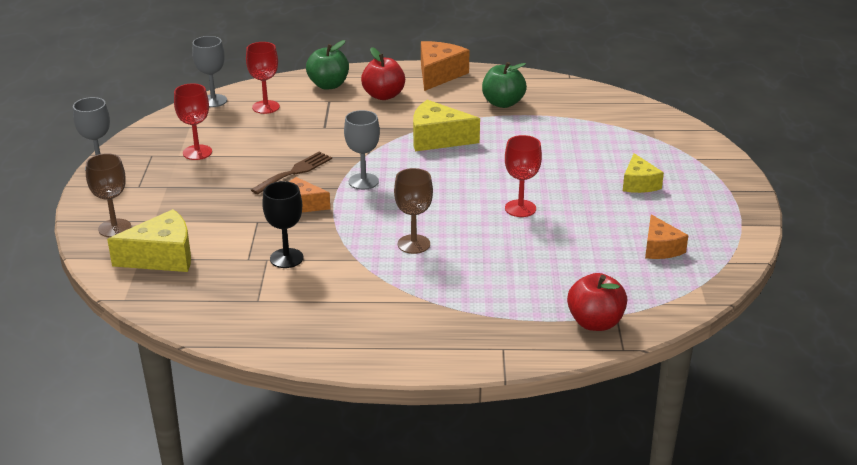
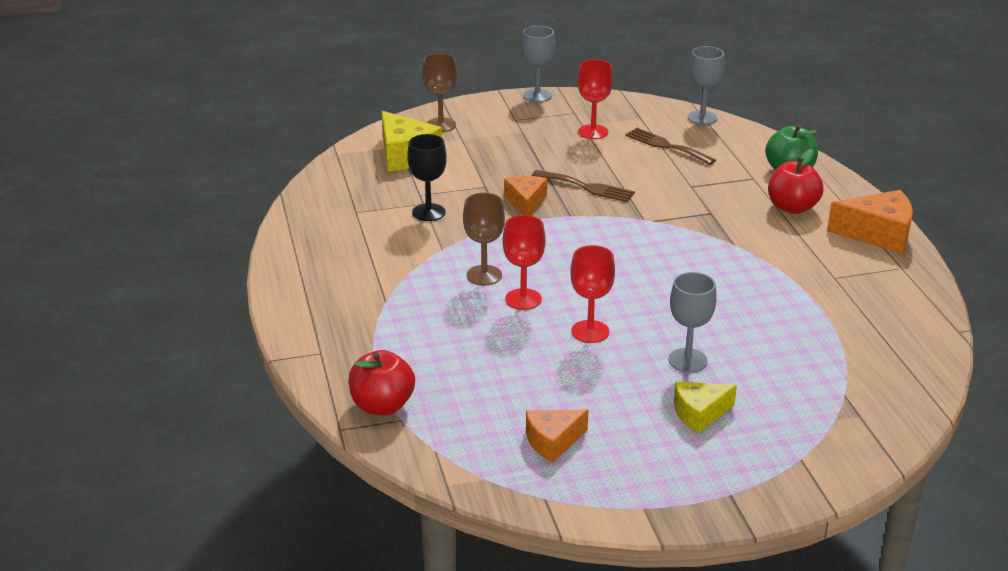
camera: 75 degrees right, 0 degrees up
(250, 125) = (666, 146): none -> brown fork
(266, 107) = (710, 146): red goblet -> red goblet (523, 299)
(363, 181) = (591, 227): grey goblet -> grey goblet (687, 360)
(437, 139) = (714, 257): yellow cheese -> none
(503, 103) = (839, 289): green apple -> none

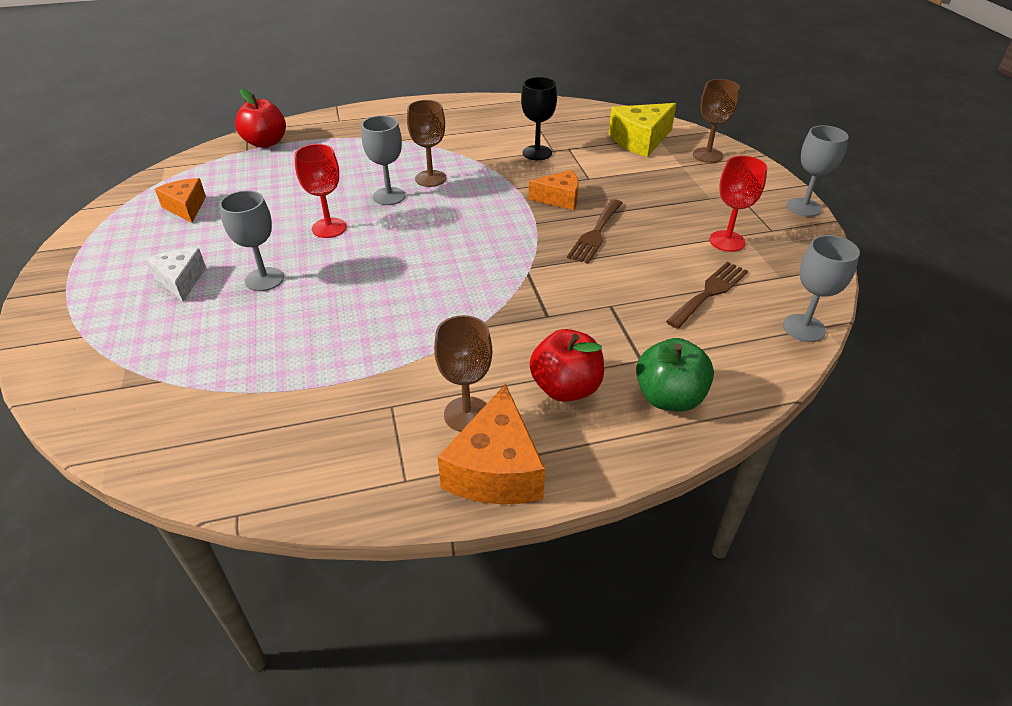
camera: 90 degrees right, 10 degrees up
(523, 299) = (389, 196): red goblet -> grey goblet
(699, 414) = (181, 280): yellow cheese -> white cheese
(832, 246) = (467, 414): none -> brown goblet

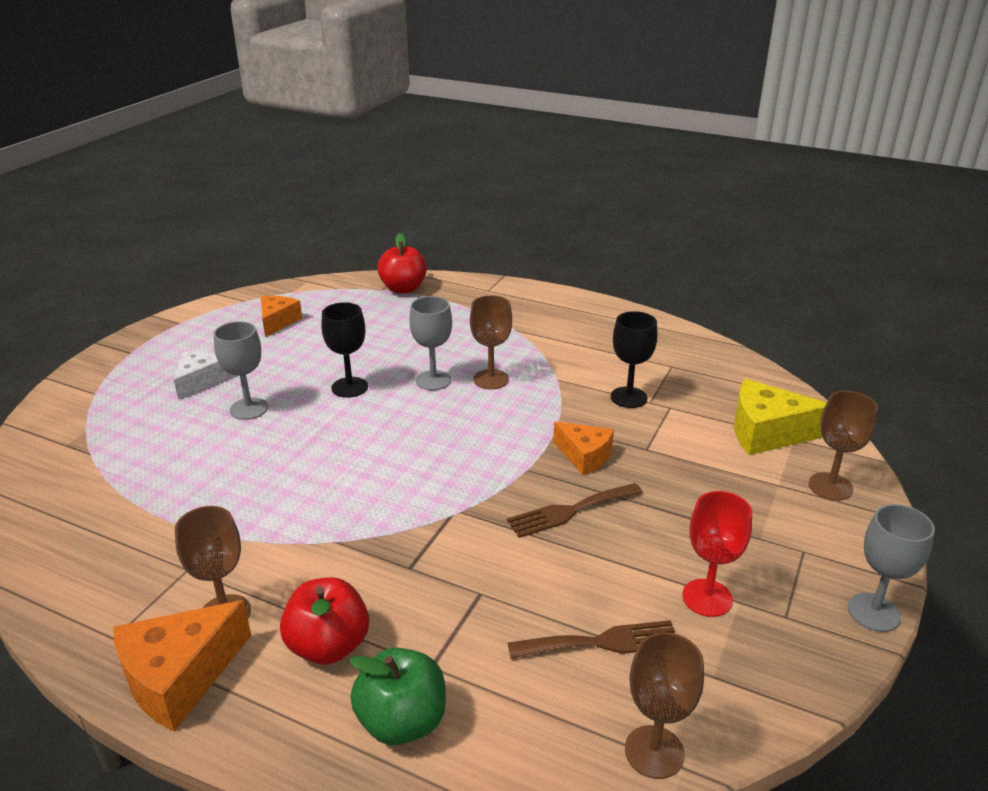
camera: 40 degrees right, 10 degrees down
(329, 228) = (349, 387): red goblet -> black goblet
(804, 328) = (654, 752): grey goblet -> brown goblet

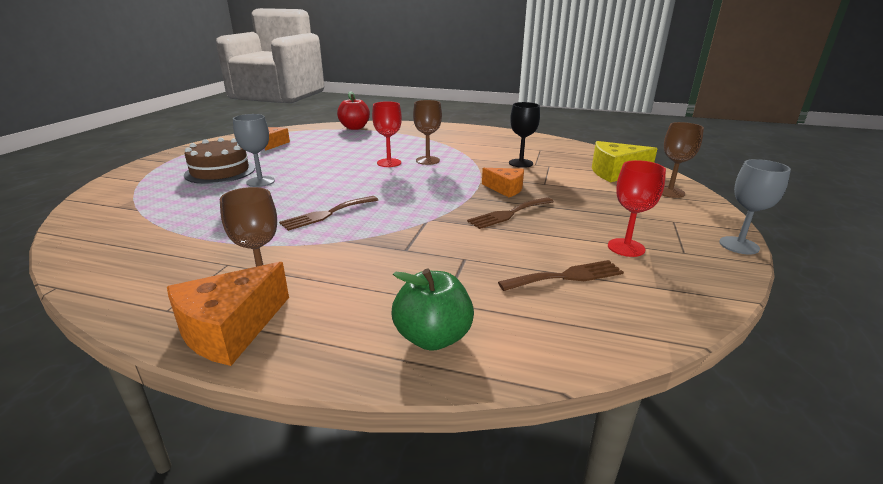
camera: 10 degrees left, 5 degrees down
(199, 381) = (220, 171): white cheese -> brown cake
(324, 486) = (327, 214): none -> brown fork
(328, 646) = (356, 298): red apple -> none
(349, 387) = (332, 168): black goblet -> none
(433, 380) = (389, 163): grey goblet -> red goblet
(654, 752) = (640, 334): brown goblet -> none

